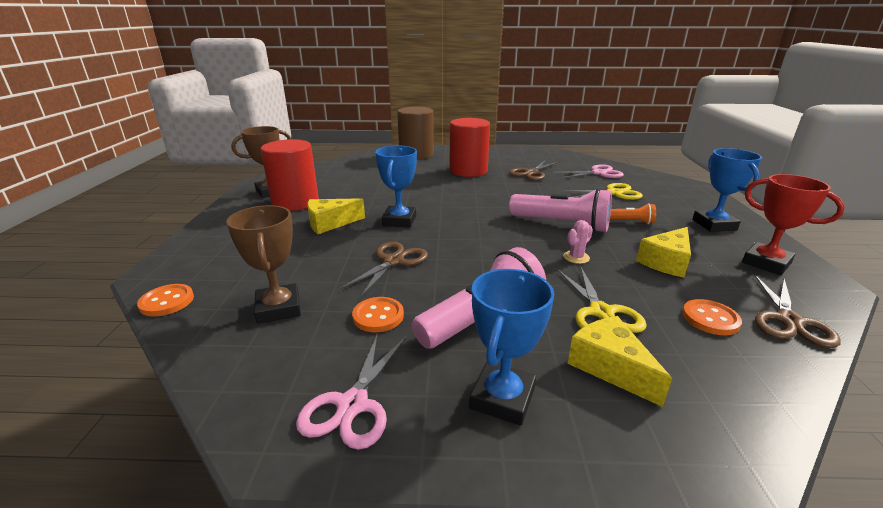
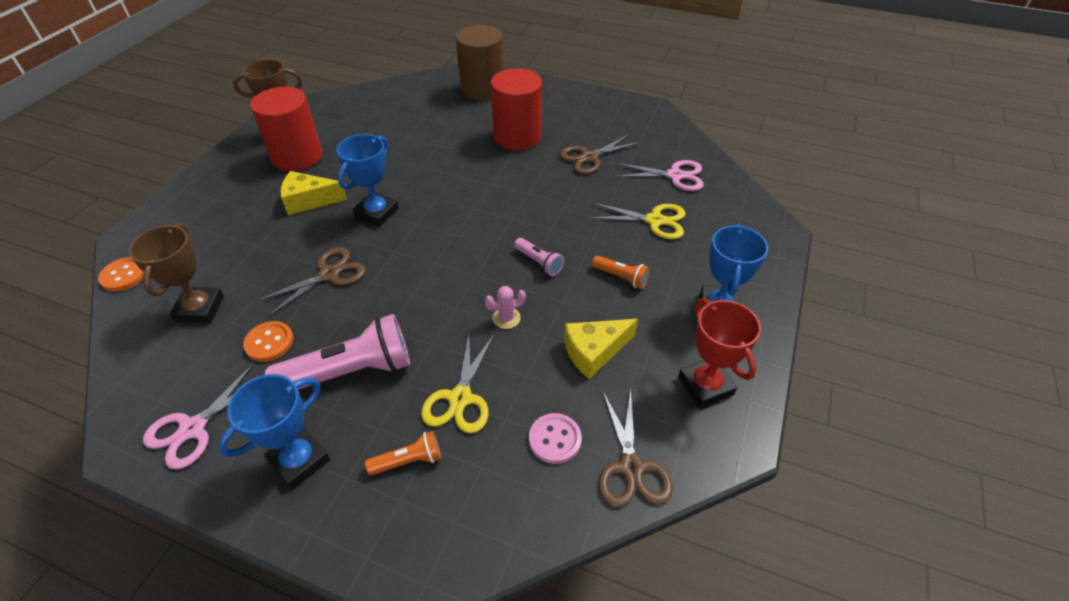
camera: 20 degrees right, 20 degrees up
(562, 224) = (539, 262): pink flashlight -> pink flashlight, size x0.49
(610, 367) = (408, 460): yellow cheese -> orange flashlight
(710, 319) = (555, 439): orange button -> pink button
(789, 321) = (631, 467): brown scissors -> brown scissors turned 45 degrees counterclockwise

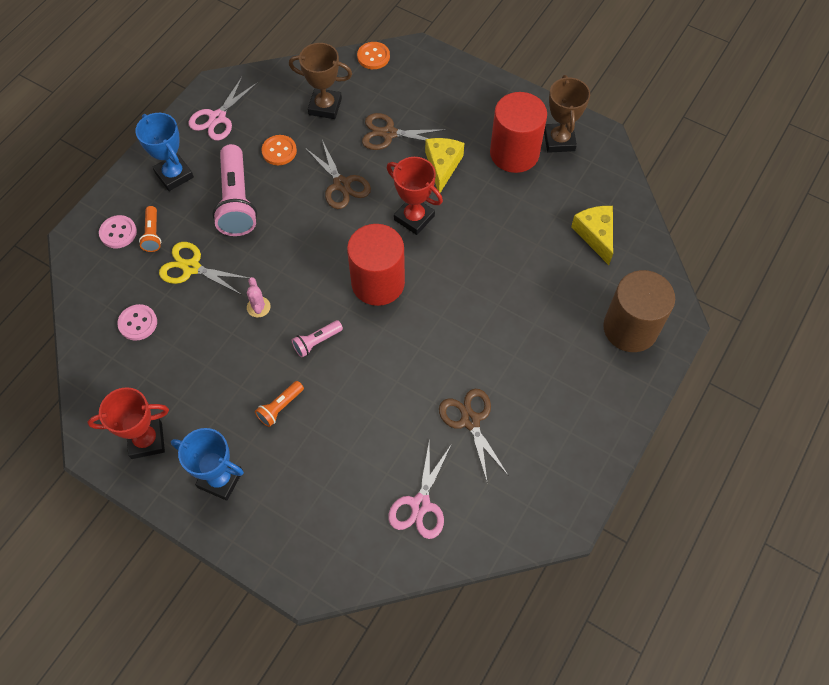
camera: 100 degrees right, 15 degrees up
(193, 428) = (217, 118): pink scissors -> pink scissors turned 105 degrees counterclockwise
(376, 213) = (414, 218): blue trophy -> red trophy
(408, 511) = (118, 233): none -> pink button
(517, 137) = (521, 353): red cylinder -> red cylinder (378, 283)
(594, 352) = (205, 366): yellow cheese -> yellow cheese (595, 235)
(631, 467) = (99, 367): brown scissors -> brown scissors (389, 133)
(654, 220) = (350, 460): yellow scissors -> none

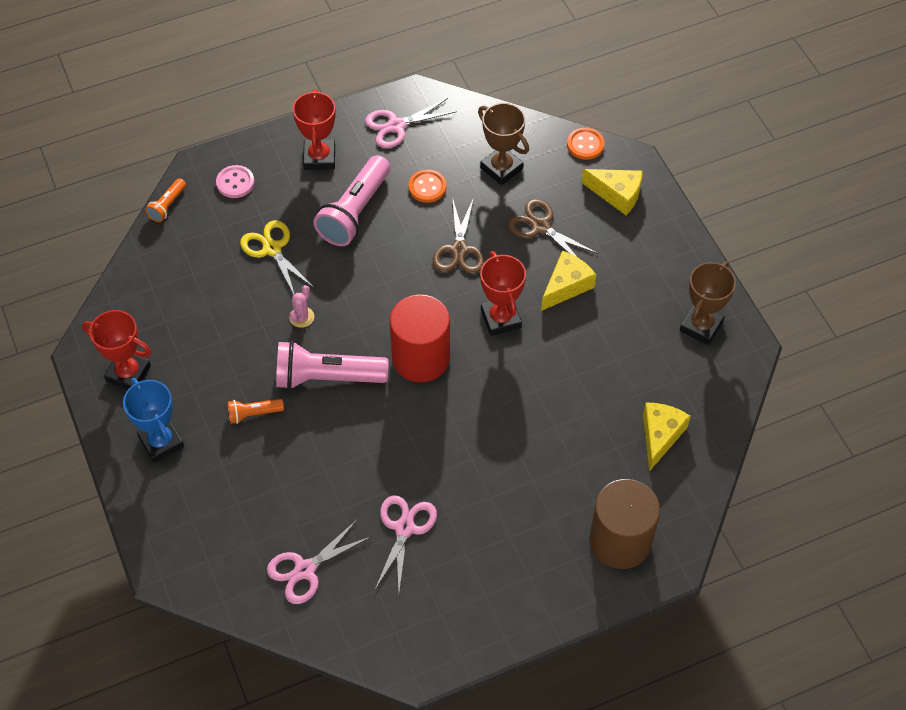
camera: 35 degrees right, 5 degrees down
(138, 323) = (193, 271): pink button -> none
(153, 234) = (262, 200): orange flashlight -> orange flashlight (167, 206)
(174, 175) = (319, 157): blue trophy -> red trophy
(317, 342) = (327, 377): pink flashlight -> pink flashlight, size x2.05
(425, 80) = (617, 194): none -> yellow cheese
(470, 421) = (404, 528): brown scissors -> pink scissors
(514, 153) = (646, 313): red cylinder -> none

